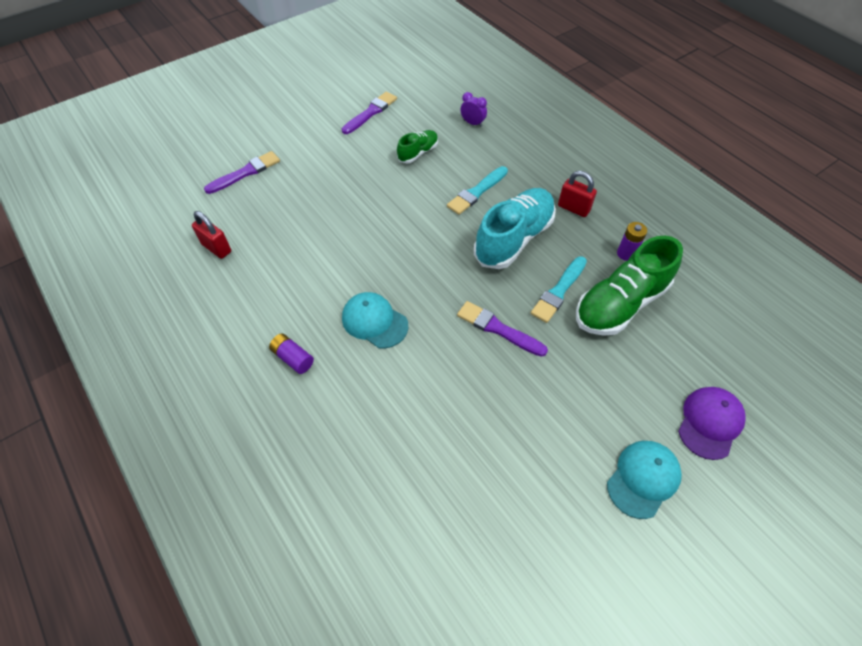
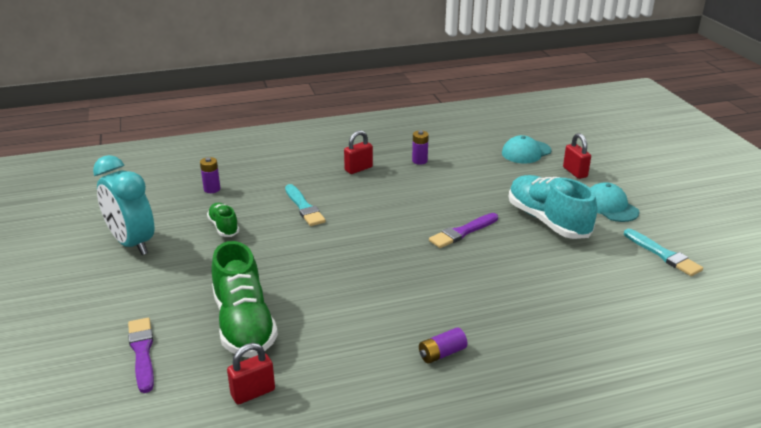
camera: 70 degrees left, 25 degrees down
(370, 113) = (132, 243): purple brush -> turquoise clock
(374, 321) = (422, 294): turquoise cap -> turquoise cap (526, 152)
(472, 123) = (212, 189): purple clock -> purple battery
(513, 239) = (372, 203): turquoise shoe -> turquoise shoe (547, 221)
(559, 291) = (439, 196): turquoise brush -> turquoise brush (663, 254)
(620, 304) = (465, 176): green shoe -> green shoe (244, 324)
(710, 423) = (575, 172): purple cap -> red padlock

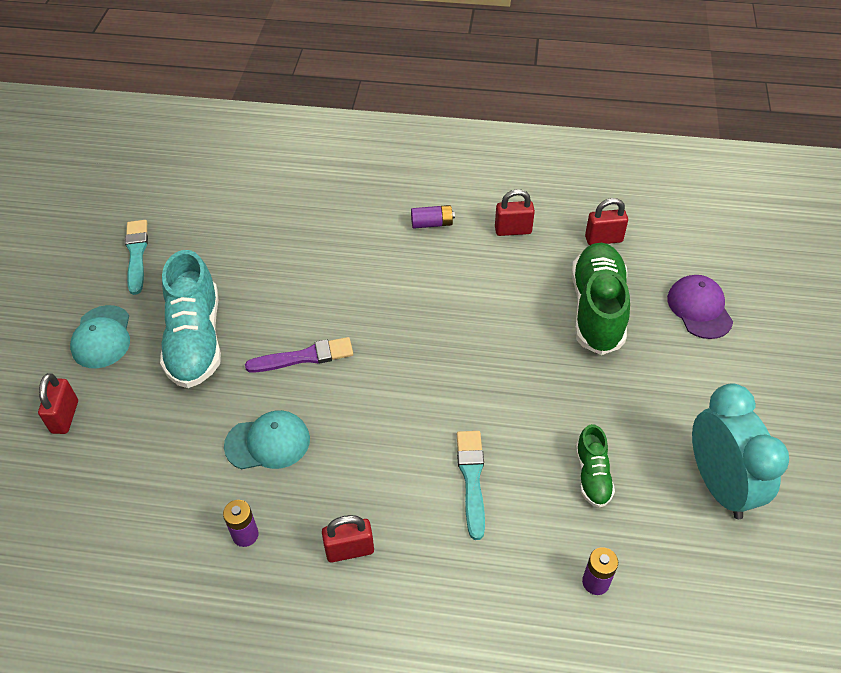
camera: 155 degrees left, 20 degrees up
(142, 352) = (699, 309): purple brush -> purple cap
(355, 372) = (513, 230): none -> red padlock
(526, 152) = (75, 493): turquoise cap -> turquoise cap (268, 442)

